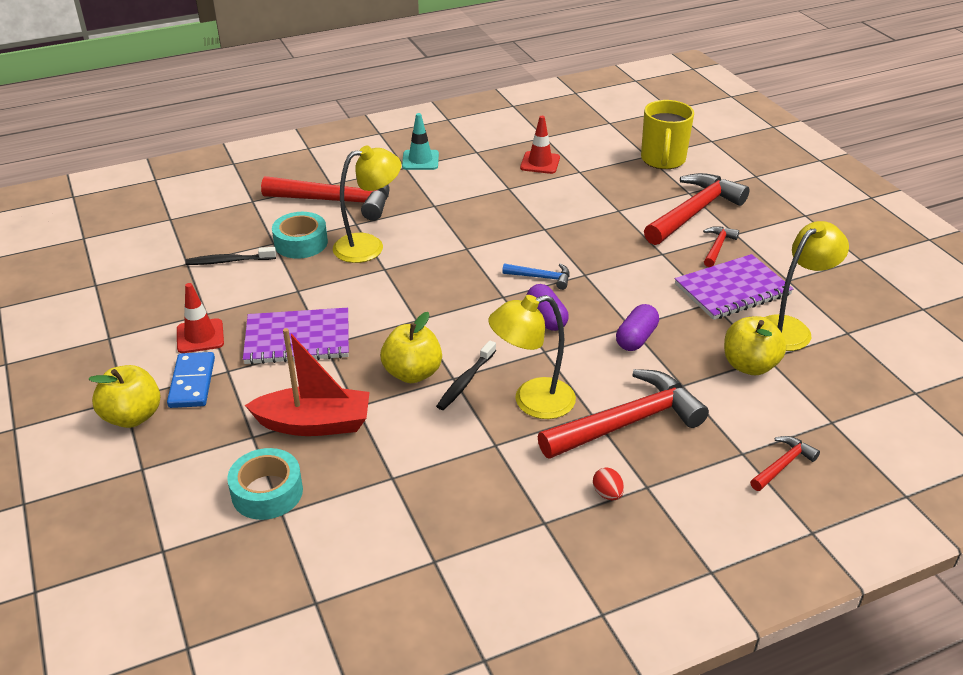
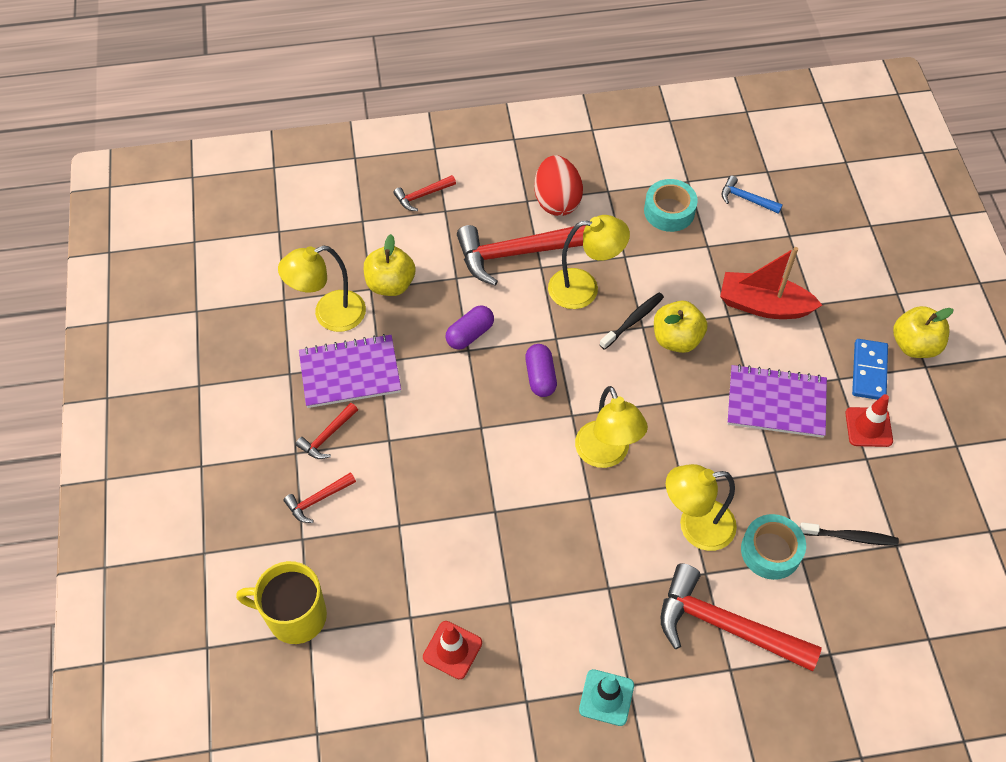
camera: 165 degrees left, 20 degrees up
(267, 492) = (800, 253): turquoise tape -> turquoise tape (669, 211)
(460, 275) = (606, 455): none -> yellow lamp
(541, 277) = (526, 432): blue hammer -> blue hammer (746, 199)
(607, 494) = (557, 201): red egg -> red egg, size x2.33
(663, 160) = (295, 616): yellow mug -> yellow mug turned 105 degrees counterclockwise
(694, 212) = (318, 500): red hammer -> red hammer, size x0.47

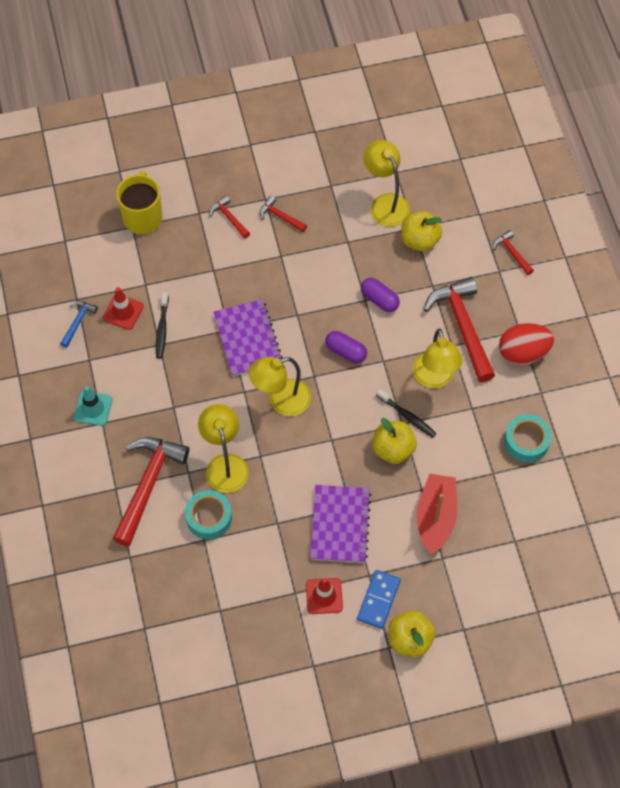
camera: 85 degrees right, 5 degrees up
(350, 373) = (335, 224): purple notebook -> purple notebook (247, 339)
(540, 377) = (346, 351): purple capsule -> purple capsule turned 45 degrees clockwise
(746, 199) = (550, 505): blue hammer -> blue hammer (78, 322)
(850, 537) = (224, 576): black toothbrush -> black toothbrush (162, 329)
(869, 371) = (379, 600): blue domino -> blue domino turned 75 degrees counterclockwise

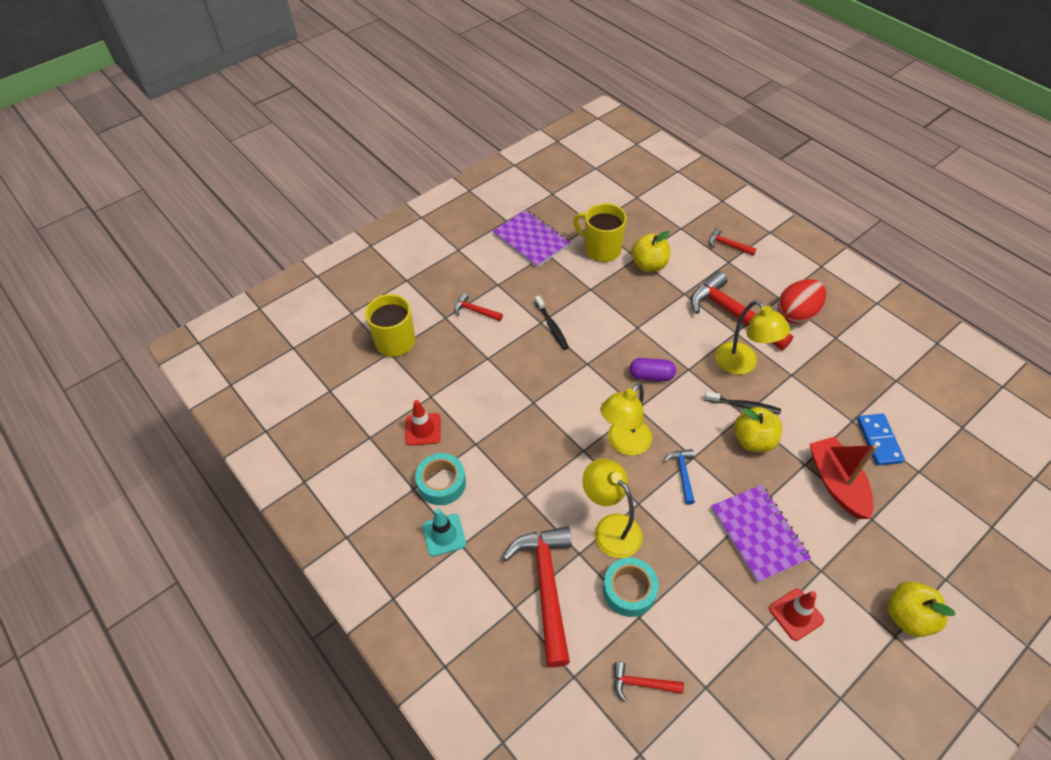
camera: 25 degrees left, 10 degrees down
(78, 322) = (382, 458): blue hammer -> blue hammer (682, 474)
(162, 329) = (470, 428): black toothbrush -> black toothbrush (552, 326)
(247, 339) = (556, 403): purple notebook -> purple notebook (531, 240)
(280, 216) = (520, 292): red hammer -> red hammer (642, 683)
(379, 300) = (649, 322): purple capsule -> none
(379, 600) = (849, 590): blue domino -> blue domino (879, 440)
(385, 203) = (601, 249): yellow lamp -> yellow mug
(526, 441) = (857, 382): turquoise tape -> turquoise tape (441, 483)

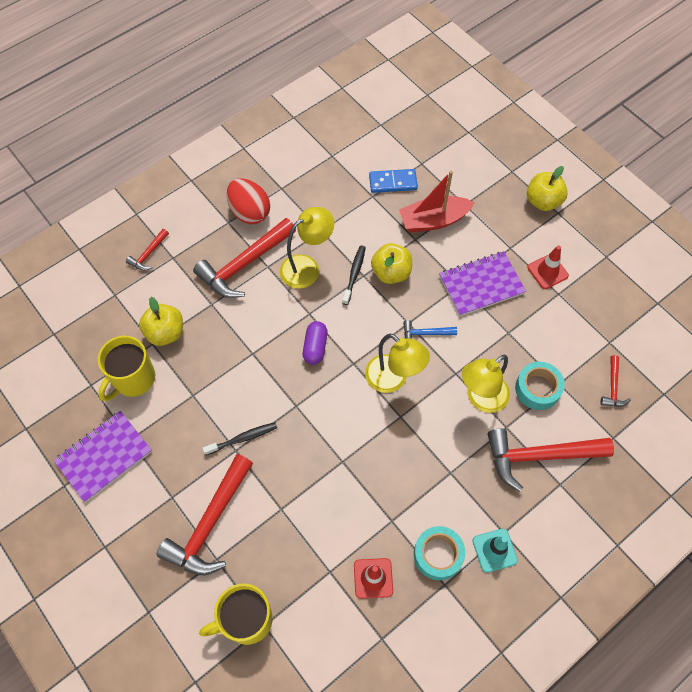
camera: 90 degrees left, 10 degrees up
(475, 311) = (210, 523): red hammer -> red hammer, size x2.11

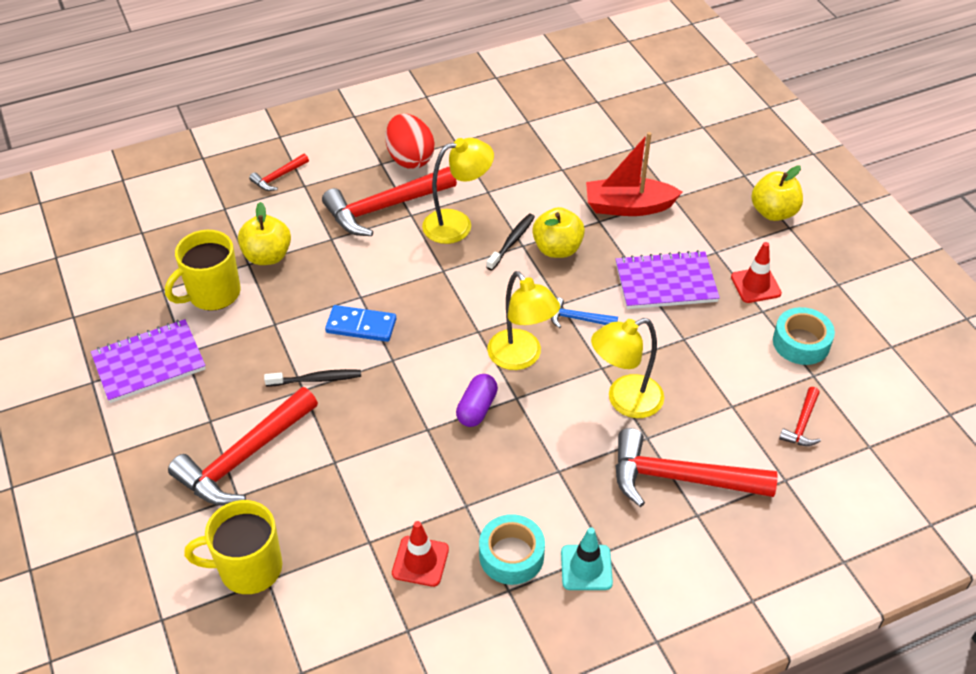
camera: 15 degrees right, 15 degrees down
(315, 347) = (437, 305): purple capsule -> purple capsule (476, 408)
(393, 182) = (591, 160): blue domino -> blue domino (361, 326)
(537, 389) = (701, 405): turquoise tape -> turquoise tape (801, 342)

